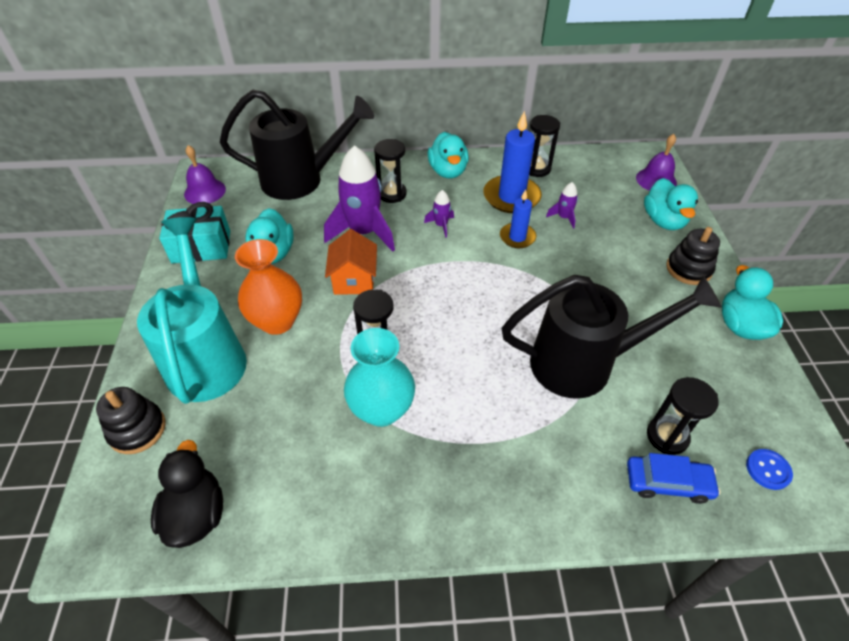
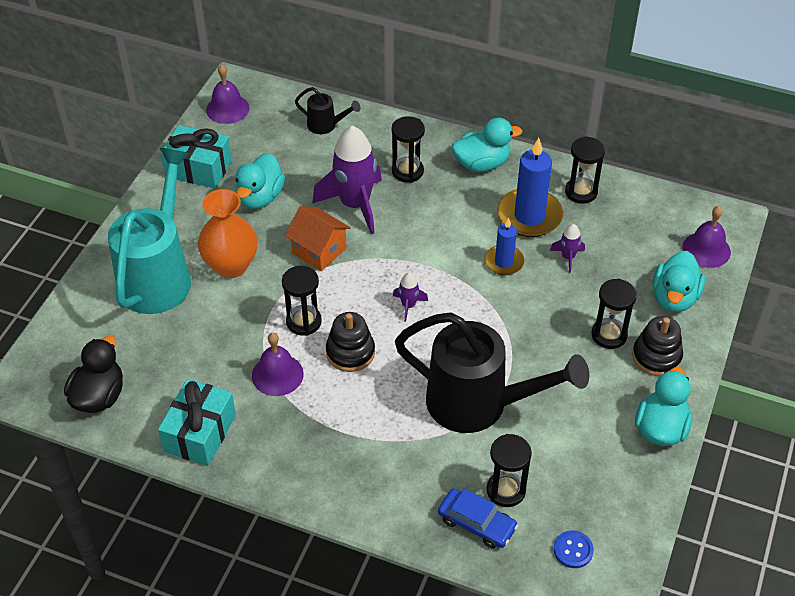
camera: 25 degrees right, 0 degrees up
(137, 429) = (81, 316): black stacking toy -> black stacking toy (350, 352)
(301, 180) = (326, 125): black watering can -> black watering can, size x0.43
(334, 508) = (200, 433): none -> turquoise gift
(354, 280) = (319, 250): orange house -> orange house turned 75 degrees counterclockwise
(382, 410) = (277, 374): turquoise vase -> purple bell
(441, 225) = (435, 223): purple rocket -> purple rocket (408, 305)
(448, 171) = (482, 164): turquoise duck -> turquoise duck turned 120 degrees counterclockwise
(640, 265) = (609, 335): none -> black hourglass

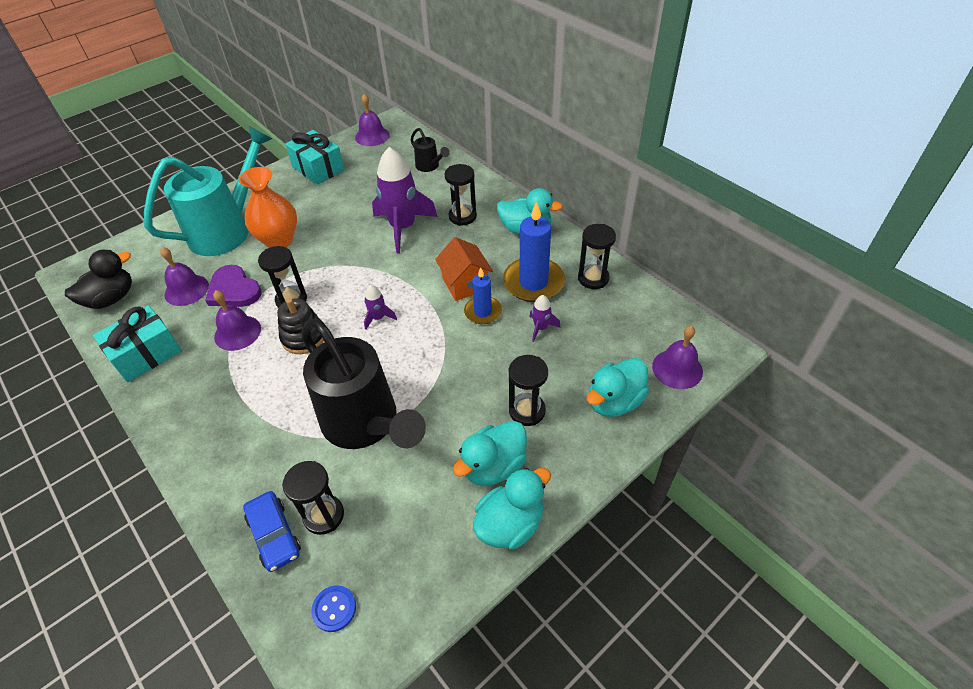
camera: 30 degrees right, 0 degrees up
(177, 355) = (186, 290): none -> purple bell
(231, 335) = (233, 290): none -> purple heart
(260, 197) = (341, 200): turquoise duck -> turquoise duck (493, 466)
(319, 250) = (348, 251): orange house -> orange house (465, 284)
(656, 357) = (557, 450): black stacking toy -> none

